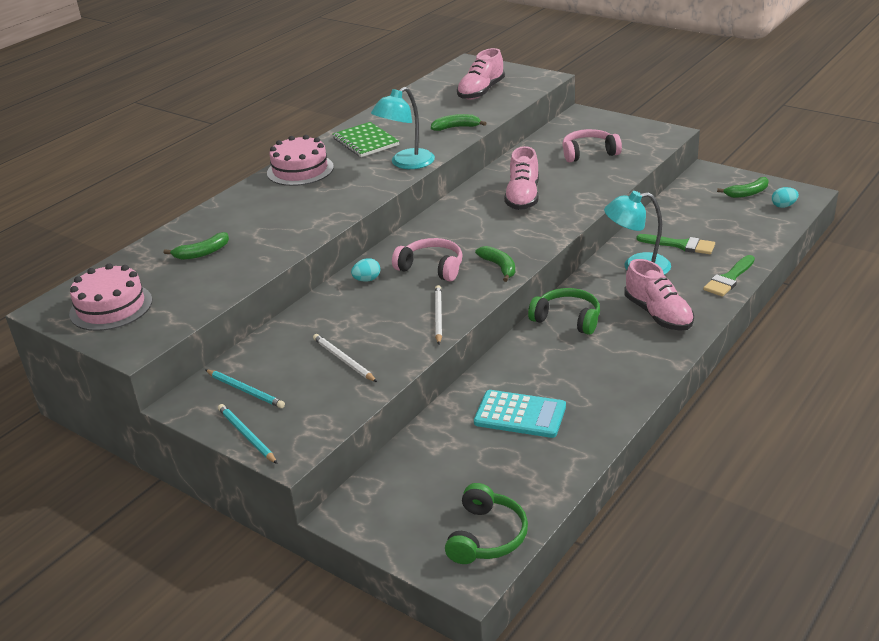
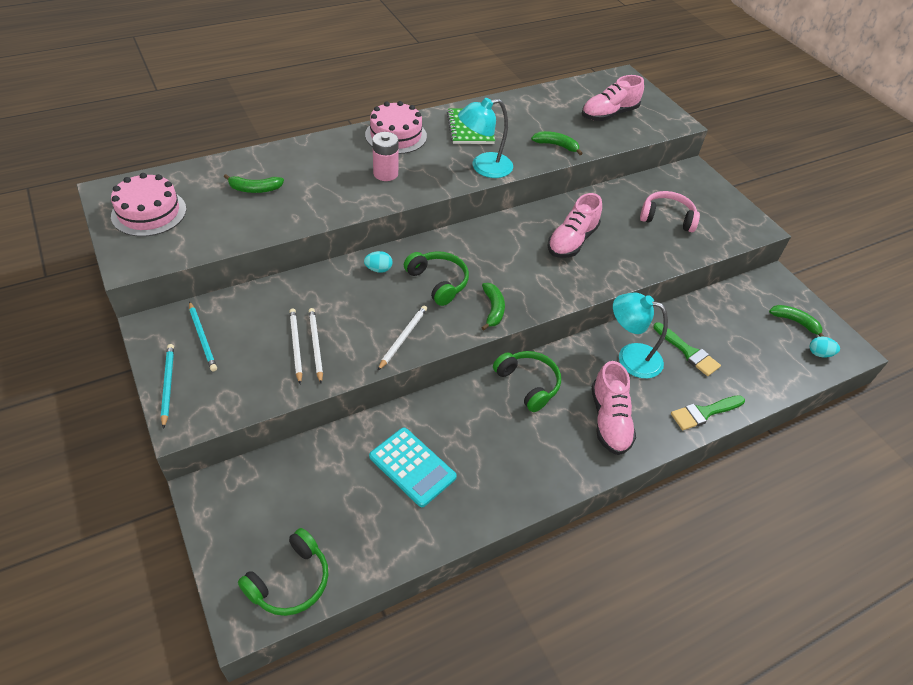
camera: 20 degrees right, 15 degrees up
(319, 199) = (385, 174): none -> pink battery
(362, 352) = (315, 345): none -> white pencil
(431, 268) = (438, 282): pink headphones -> green headphones
(747, 193) = (795, 322): green banana -> green banana turned 150 degrees counterclockwise

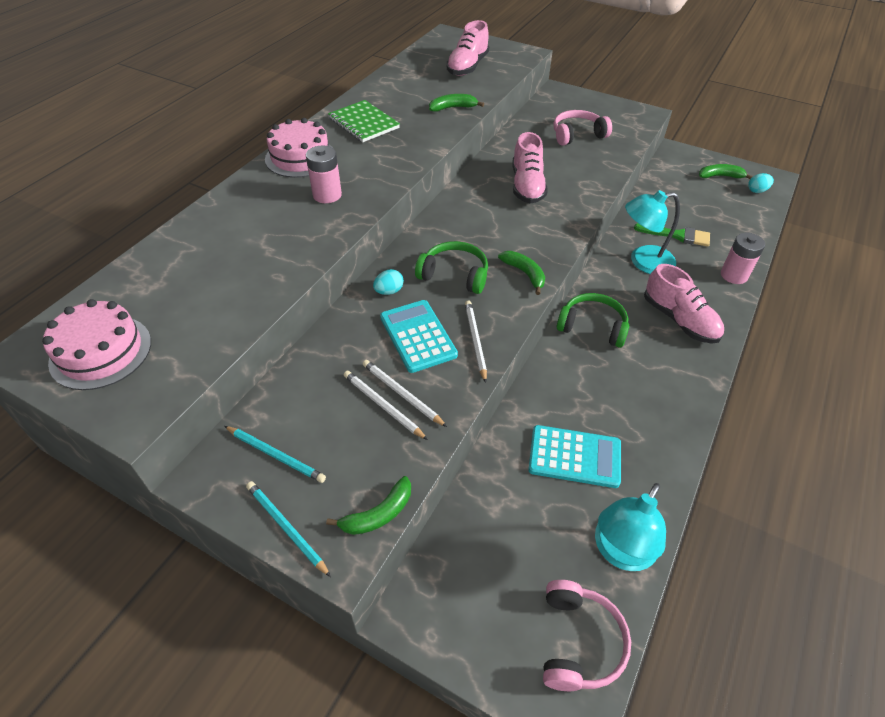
camera: 30 degrees left, 0 degrees up
(255, 189) = (205, 269): green banana -> green banana (378, 514)
(290, 581) = (578, 641): green headphones -> pink headphones
(366, 312) = (418, 336): none -> turquoise calculator
(483, 167) = (411, 151): turquoise lamp -> turquoise lamp (620, 552)
(704, 413) = (734, 275): green brush -> pink battery

